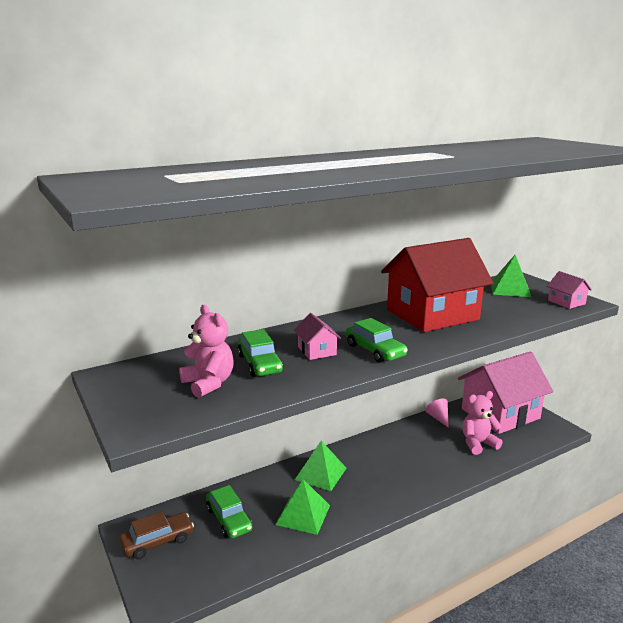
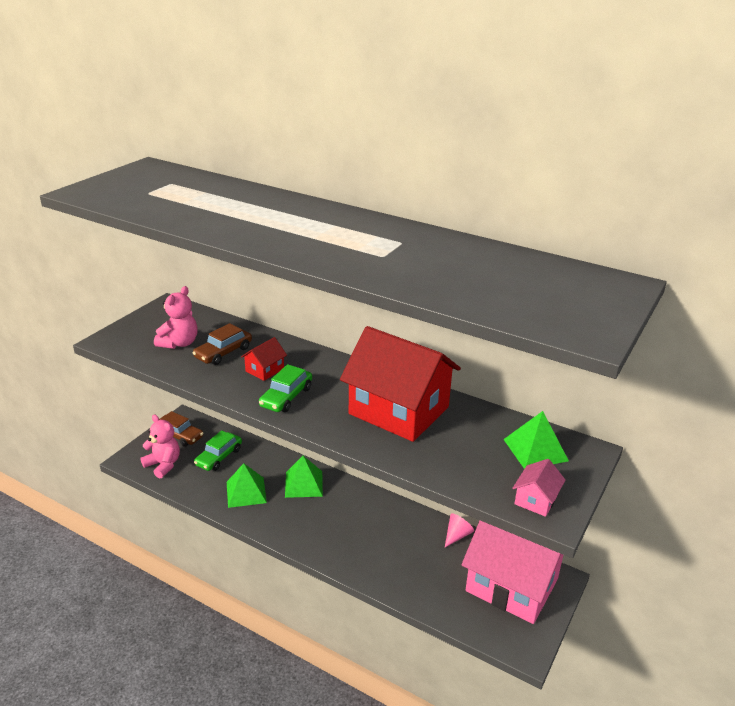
camera: 60 degrees right, 10 degrees up
(259, 364) = (223, 352): green car -> brown car
(317, 351) = (264, 370): pink house -> red house
(478, 443) = (432, 577): pink teddy bear -> pink teddy bear (163, 465)

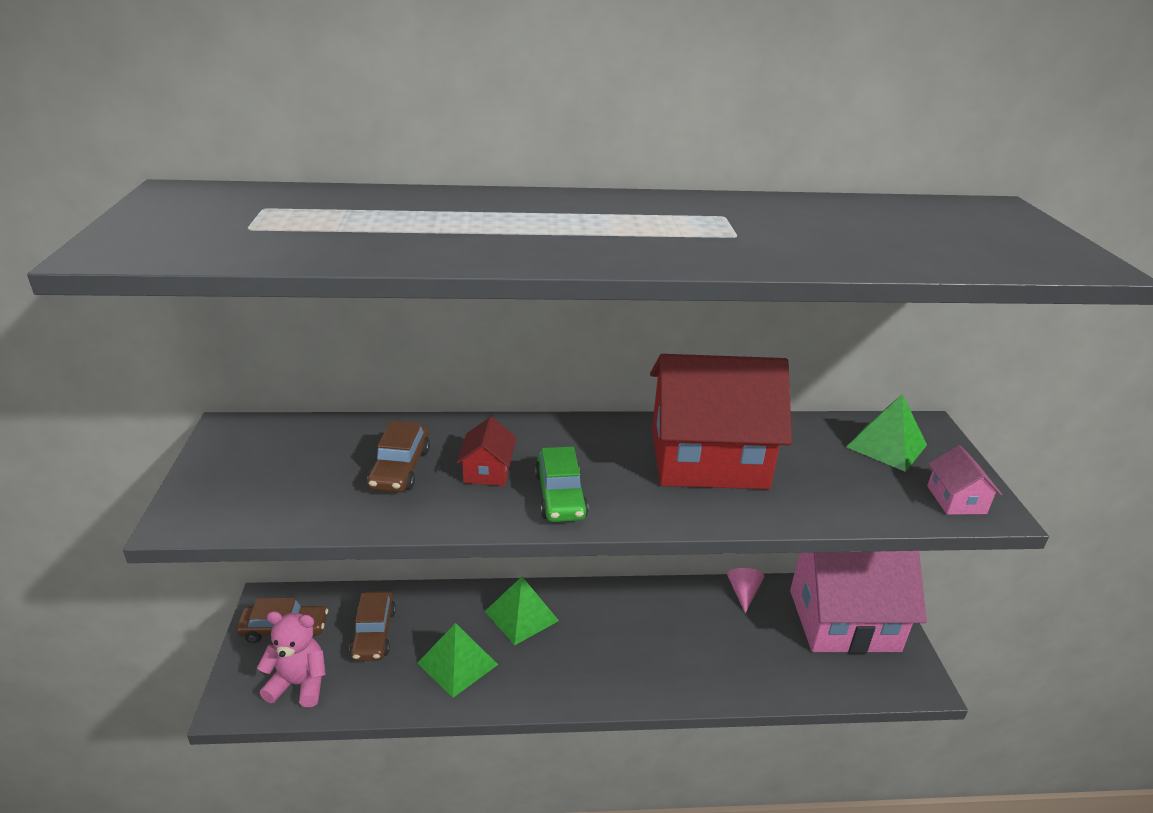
camera: 35 degrees left, 0 degrees up
(179, 343) = (316, 479): pink teddy bear -> none
(219, 457) = (374, 633): green car -> brown car

